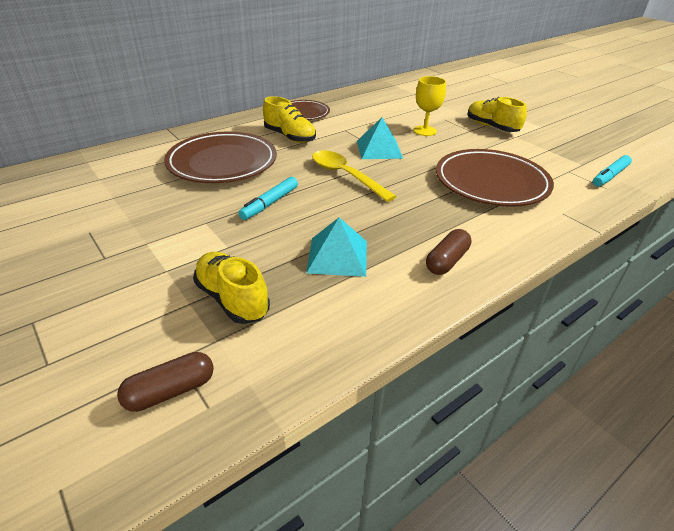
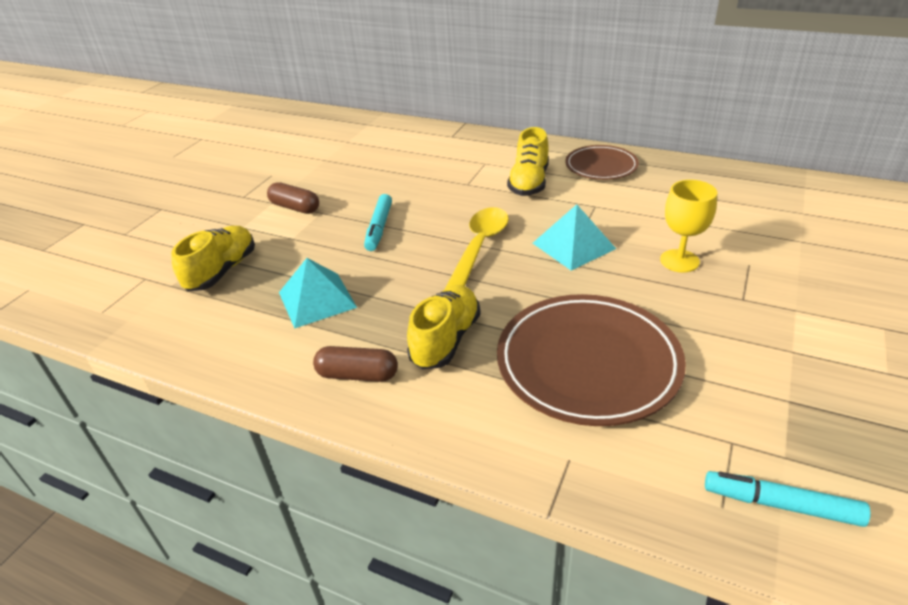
camera: 65 degrees right, 0 degrees up
(170, 391) = (112, 290): brown capsule -> brown capsule (295, 207)
(222, 162) = (430, 174): brown plate -> none
(269, 203) = (379, 228): turquoise marker -> turquoise marker turned 90 degrees counterclockwise
(491, 127) = (790, 316): yellow shoe -> yellow shoe (446, 340)

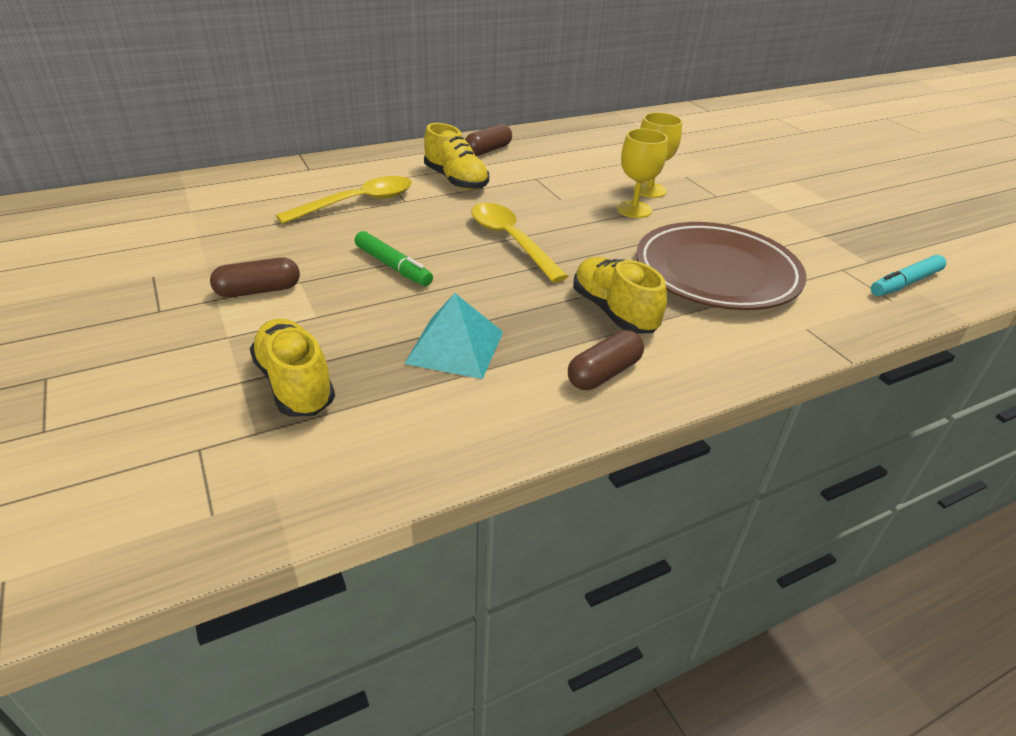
camera: 55 degrees left, 0 degrees up
(379, 228) = (393, 266): turquoise marker -> green marker
(436, 173) = (357, 203): none -> yellow spoon
(573, 246) = (573, 209): turquoise pyramid -> none
(601, 166) = (488, 150): brown plate -> brown capsule
(627, 271) = (634, 209): none -> yellow goblet

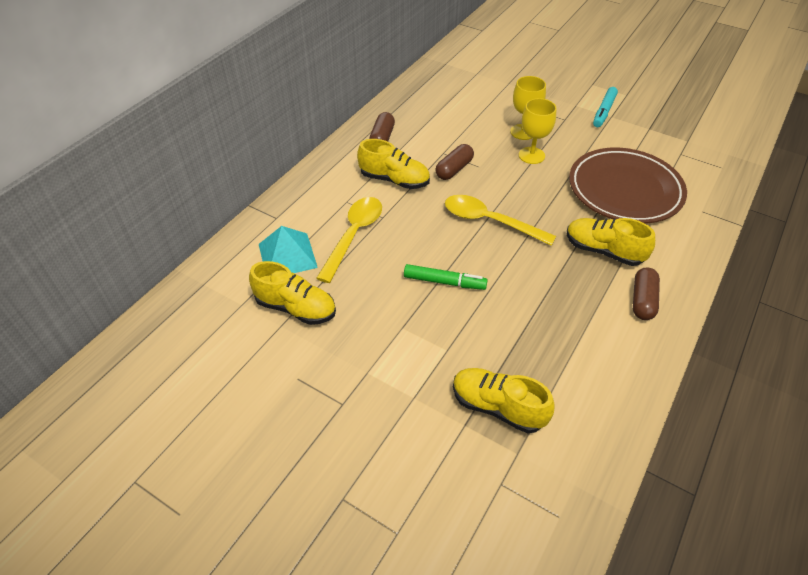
camera: 30 degrees left, 10 degrees up
(229, 230) = (296, 308): none -> yellow shoe
(258, 290) = (386, 350): brown capsule -> brown capsule (454, 169)
(455, 347) = (551, 327): turquoise pyramid -> turquoise pyramid (287, 255)
(905, 283) = (717, 150): turquoise marker -> turquoise marker (604, 111)

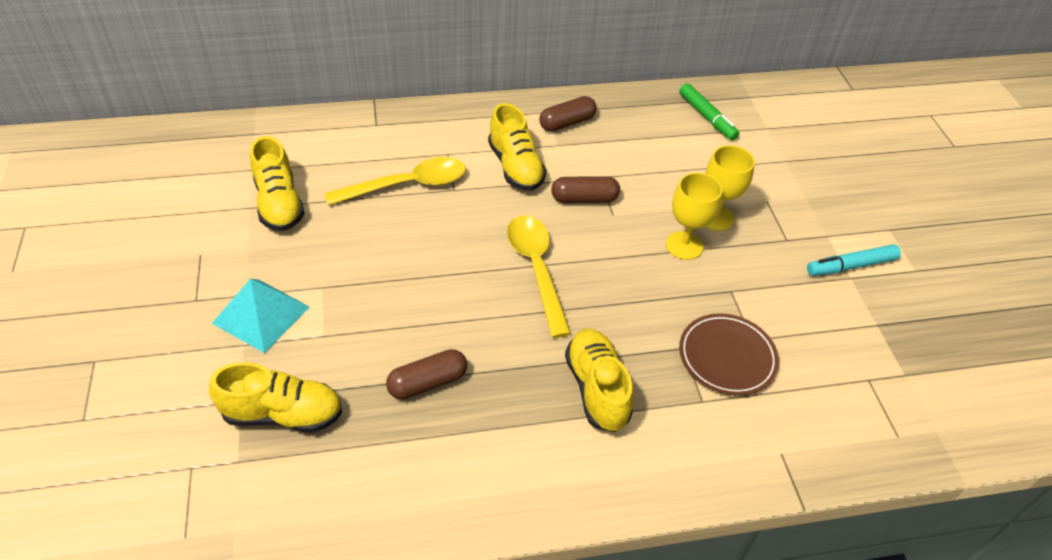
camera: 45 degrees right, 0 degrees up
(287, 255) = (337, 160): turquoise pyramid -> turquoise pyramid (261, 314)
(444, 282) = (411, 283): green marker -> green marker (707, 117)
(497, 407) = (283, 414): yellow shoe -> yellow shoe turned 105 degrees clockwise
(624, 190) = (727, 357): brown plate -> brown plate, size x0.58
(642, 300) = (553, 465): brown capsule -> brown capsule (427, 383)

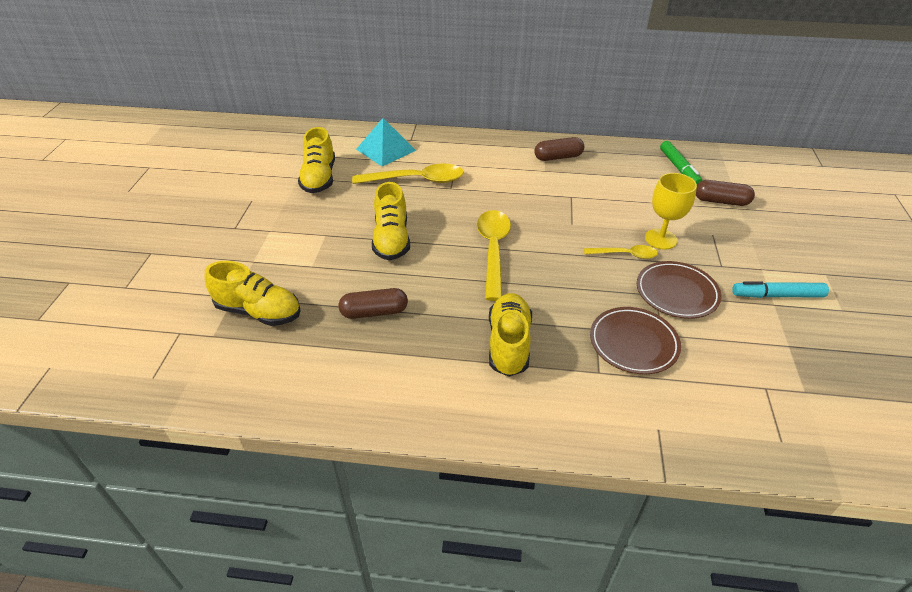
camera: 20 degrees right, 5 degrees down
(261, 314) = (274, 244): turquoise pyramid -> turquoise pyramid (385, 149)
(515, 167) = (505, 180): yellow shoe -> yellow shoe (391, 239)
(584, 199) = (552, 209): brown capsule -> brown capsule (721, 201)
(684, 245) = (625, 255): yellow goblet -> yellow spoon
(752, 284) = (676, 293): none -> brown plate

